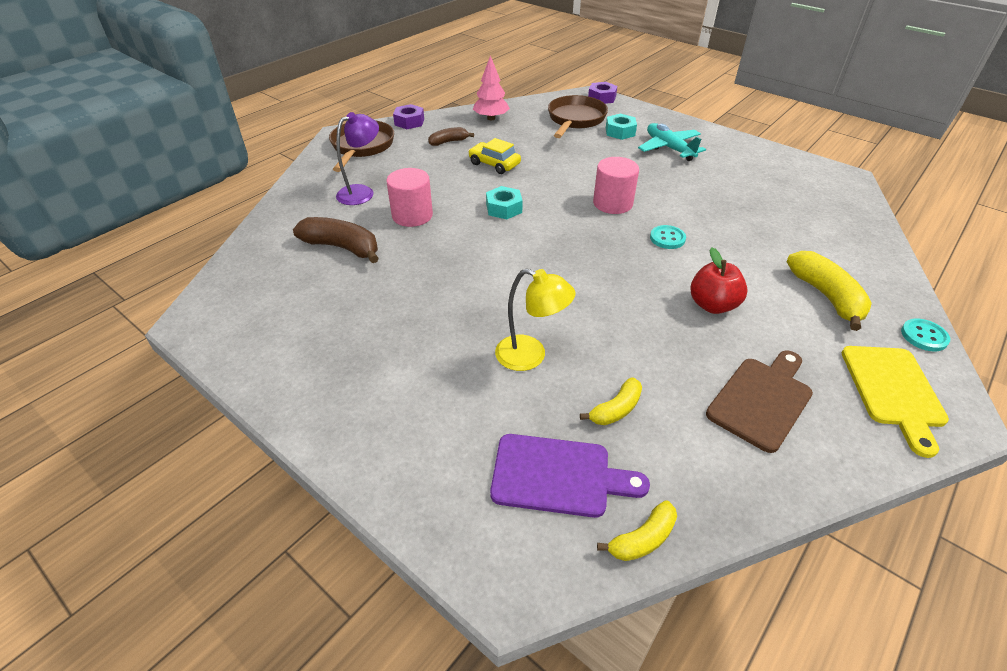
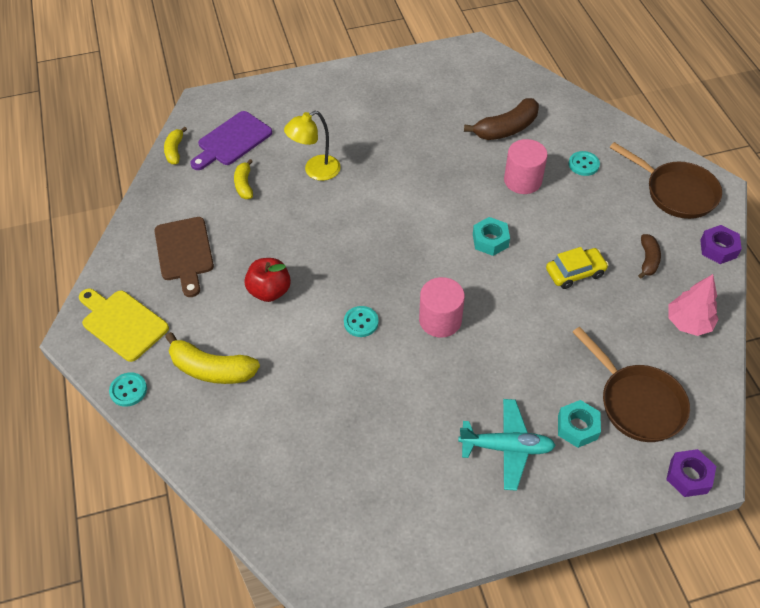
camera: 125 degrees right, 10 degrees up
(362, 192) = (583, 164): purple lamp -> turquoise button

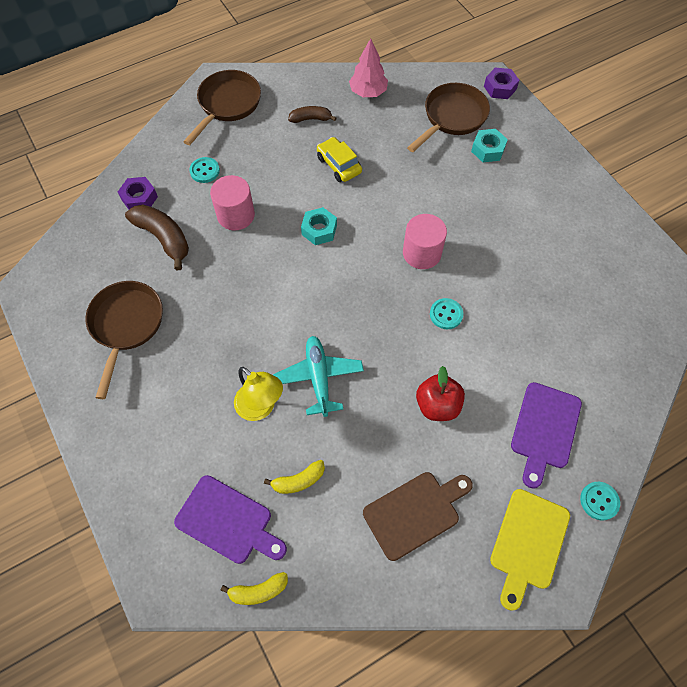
camera: 105 degrees left, 10 degrees up
(212, 369) = (545, 429): yellow banana -> purple cutting board
(421, 99) = (126, 325): none -> brown pan
(506, 447) = (523, 190): turquoise plane -> turquoise plane (319, 378)
(718, 248) = (286, 77): purple nut -> purple nut (139, 198)

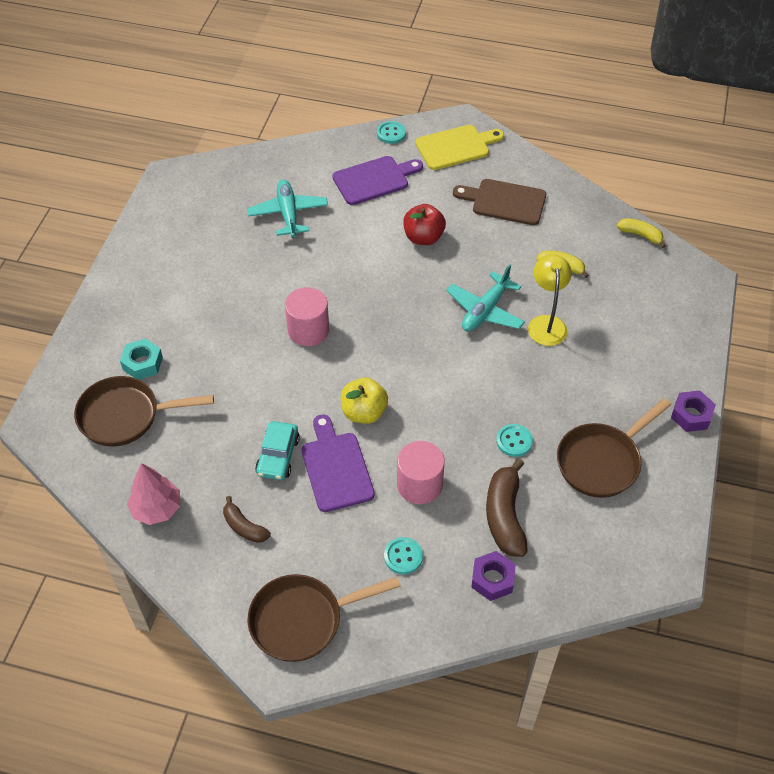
camera: 135 degrees left, 10 degrees down
(228, 521) = (630, 279): purple cutting board -> purple cutting board (336, 468)
(319, 230) = (364, 412): turquoise nut -> yellow apple
(339, 165) = (278, 456): yellow car -> turquoise car
(446, 314) = (347, 279): turquoise button -> turquoise button (514, 441)
(500, 88) = (45, 407): purple nut -> purple nut (691, 415)
(559, 331) = (288, 214): none -> turquoise plane

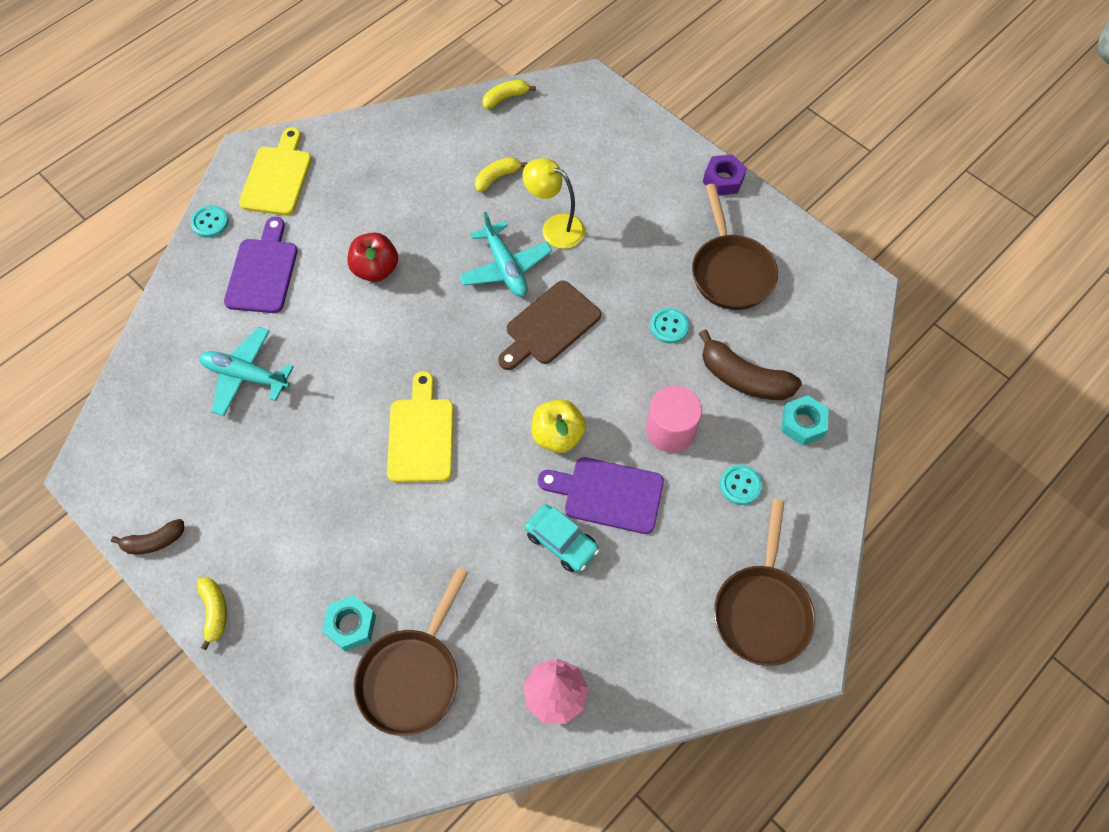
camera: 60 degrees left, 10 degrees up
(112, 288) = (215, 611): none -> yellow banana
(244, 527) = (628, 615): brown banana -> brown banana (154, 541)
(308, 330) = (421, 435): pink cylinder -> yellow cutting board
(492, 579) = (802, 424): purple nut -> turquoise nut
(505, 202) = (383, 177): brown cutting board -> brown cutting board (549, 326)

